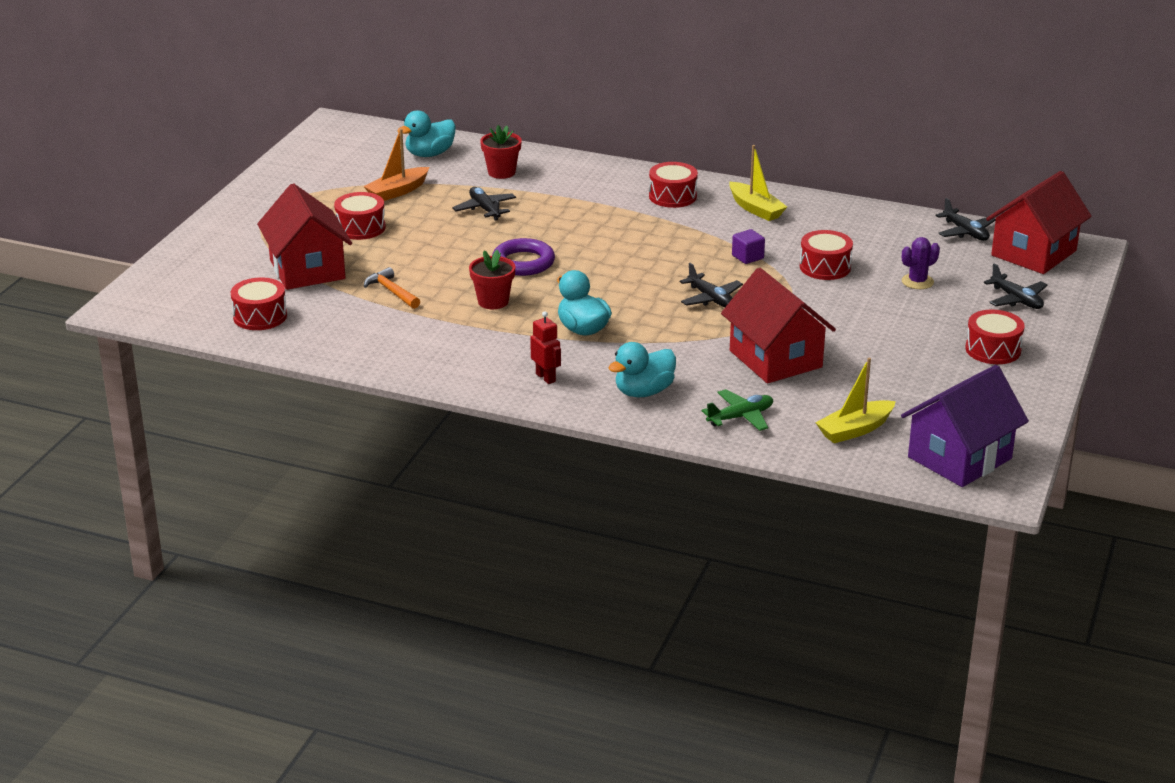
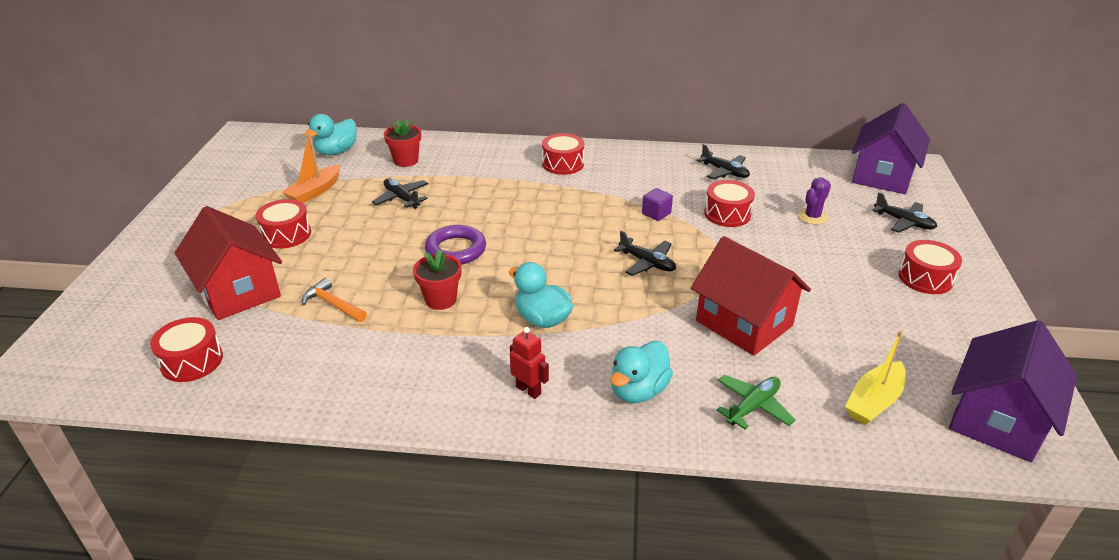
camera: 15 degrees left, 5 degrees up
(756, 209) = (638, 166): yellow boat -> none
(965, 232) = (816, 164): black plane -> black plane (724, 172)
(1033, 253) = (882, 176): red house -> purple house

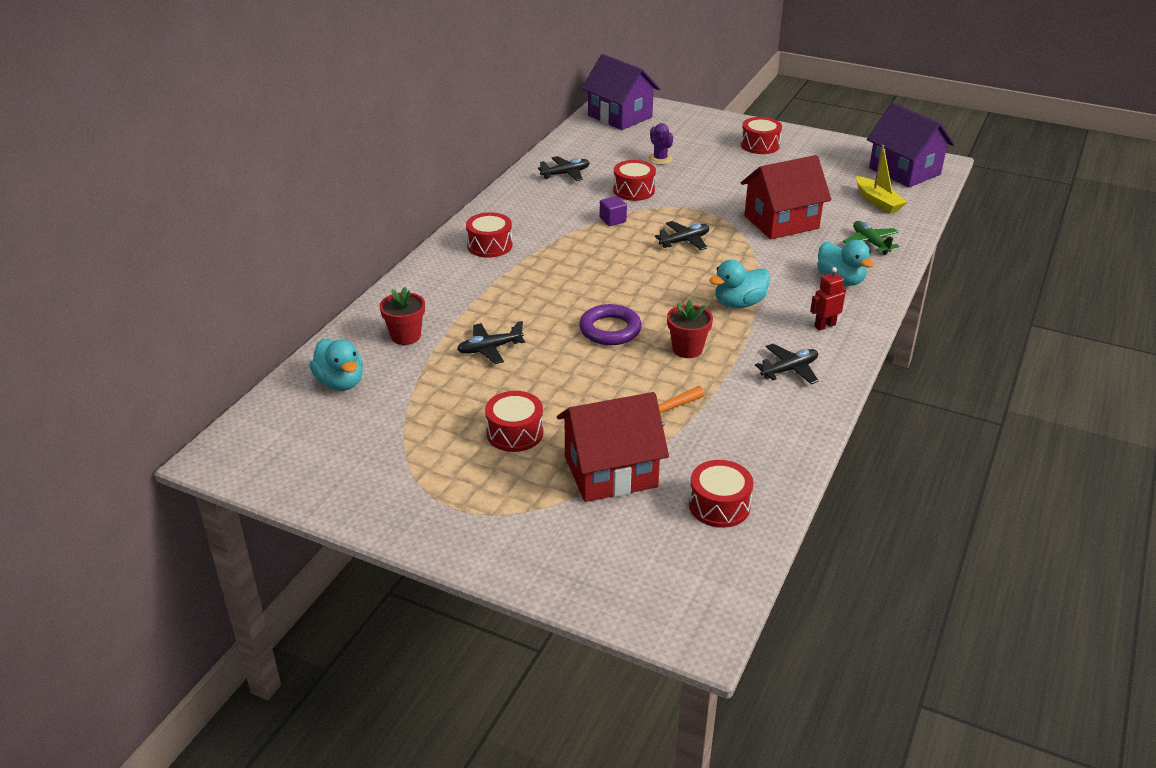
camera: 70 degrees left, 0 degrees up
(315, 191) = (430, 406): orange boat -> none
(904, 222) = (688, 130): black plane -> black plane (789, 370)

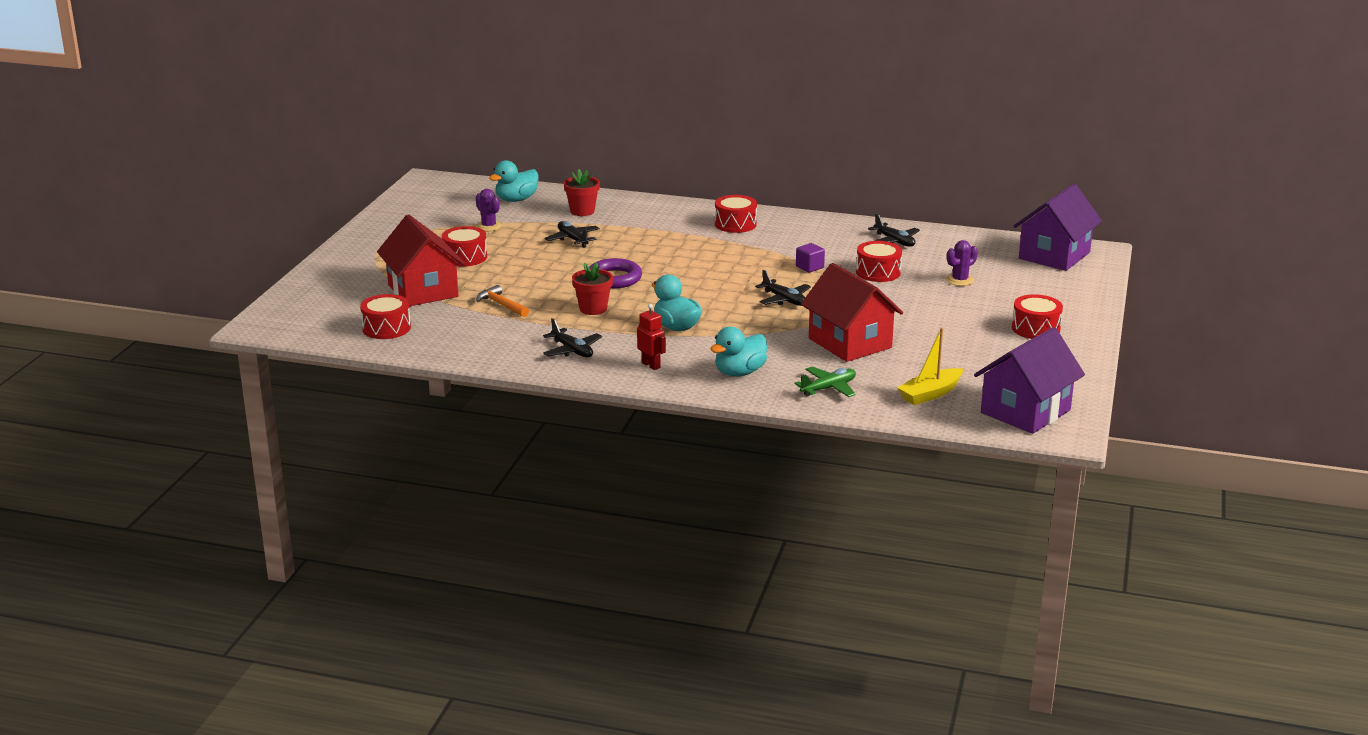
camera: 80 degrees right, 10 degrees down
(421, 409) = (488, 226): none -> purple cactus

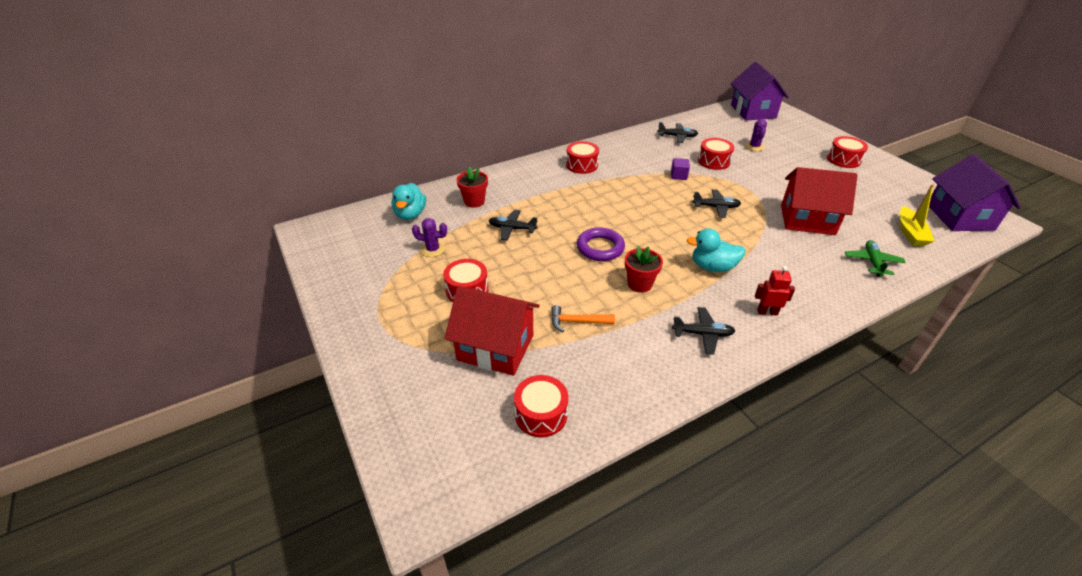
camera: 45 degrees left, 15 degrees up
(739, 372) = (816, 282): turquoise duck -> none

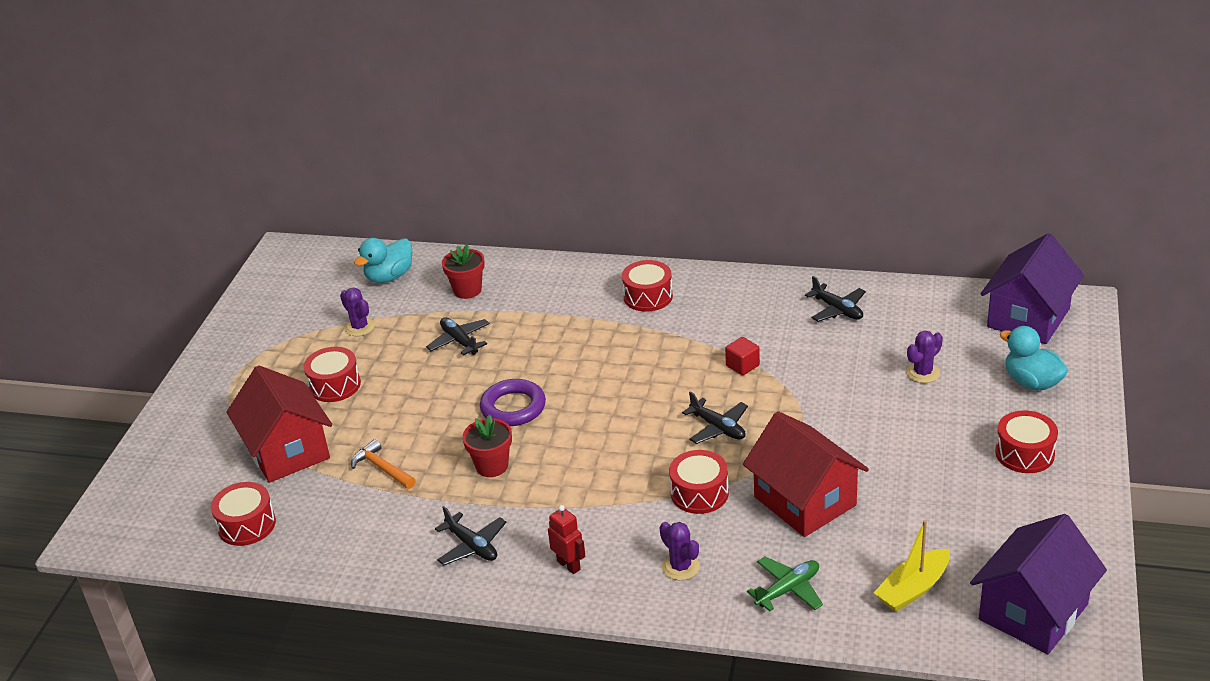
camera: 45 degrees right, 5 degrees down
(678, 176) = (742, 366): purple cube -> red cube
(712, 267) = (593, 490): turquoise duck -> turquoise duck (1032, 382)
(713, 161) = (824, 367): red drum -> red drum (699, 493)
(815, 280) = (680, 567): none -> purple cactus

